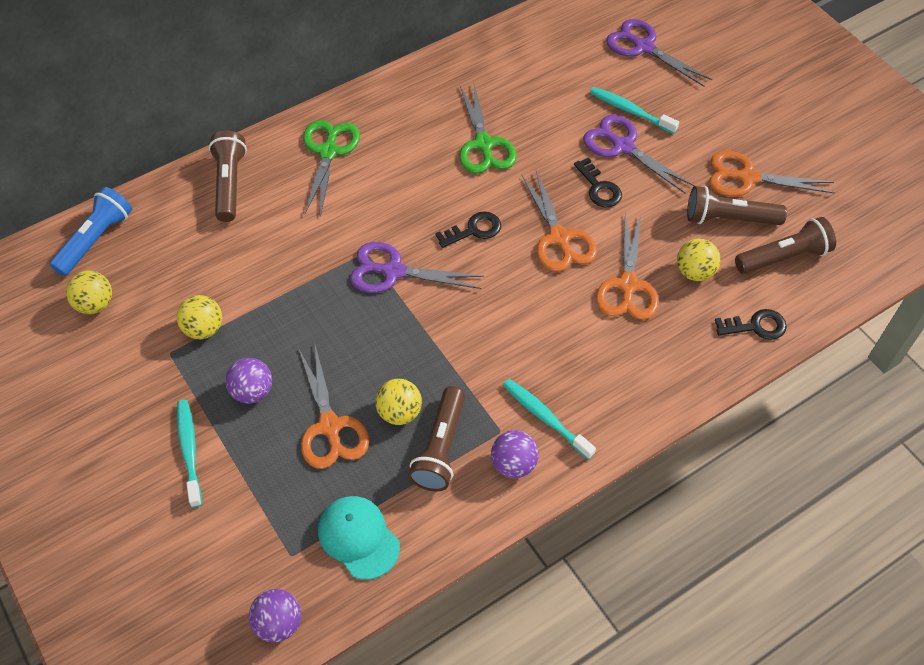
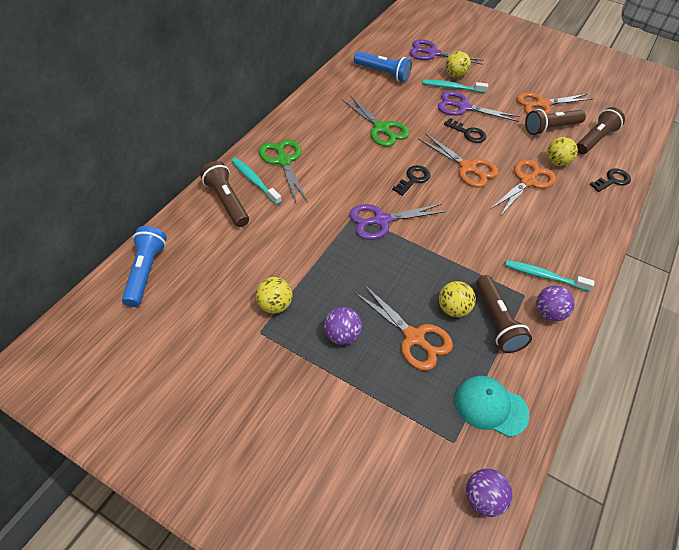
camera: 30 degrees left, 5 degrees down
(95, 304) = (175, 319): yellow ball -> yellow ball (455, 75)
(189, 450) = (324, 398): turquoise toothbrush -> turquoise toothbrush (254, 181)
(546, 60) = (383, 73): none -> blue flashlight
(627, 285) = (527, 181): orange scissors -> orange scissors turned 120 degrees counterclockwise

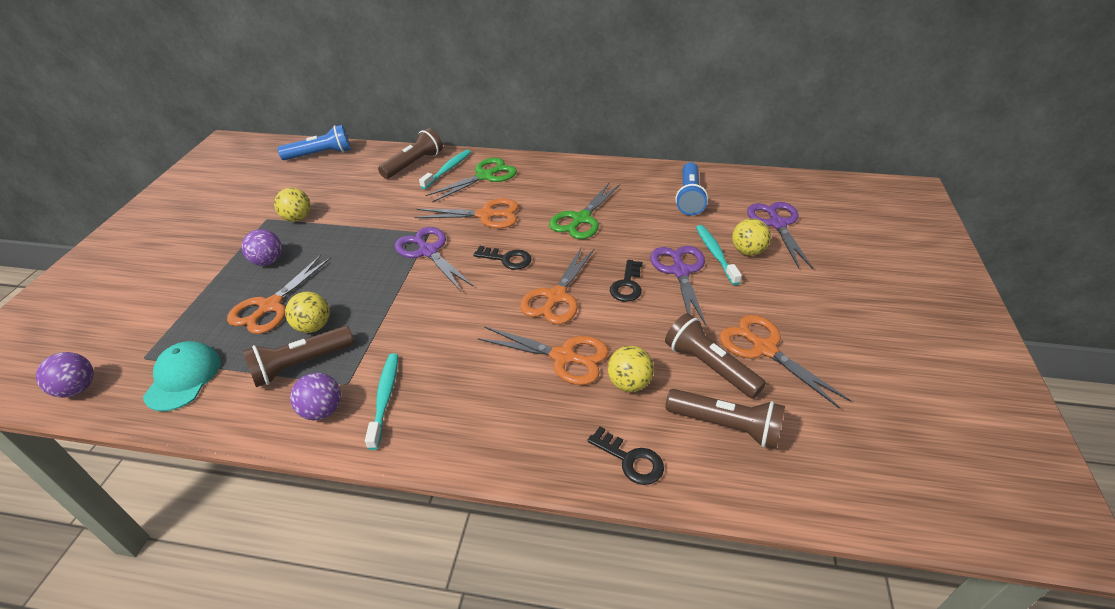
camera: 75 degrees right, 10 degrees down
(346, 176) = (486, 215): none -> orange scissors

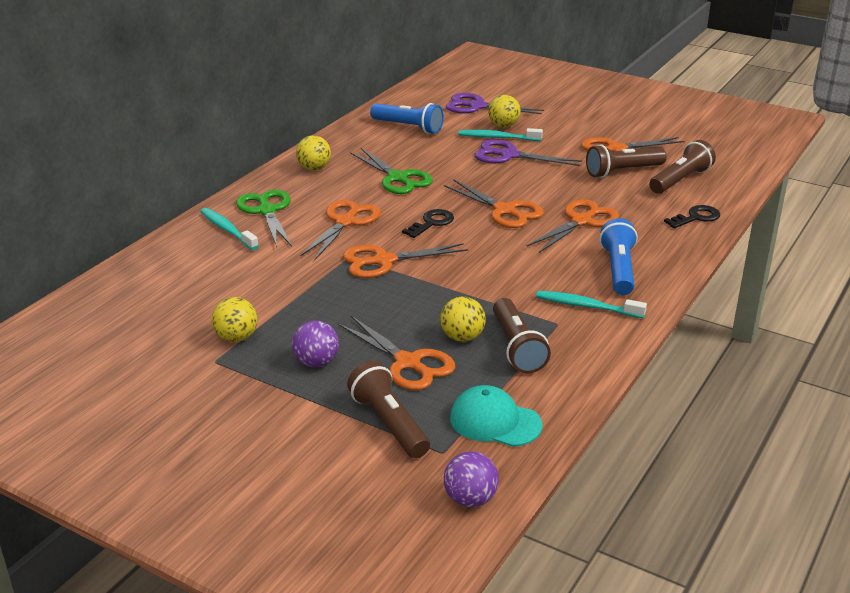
camera: 70 degrees left, 10 degrees down
(320, 154) = (81, 312): blue flashlight -> blue flashlight (619, 269)
(322, 410) = (586, 339): purple ball -> none
(414, 164) = (190, 249): brown flashlight -> brown flashlight (389, 423)
(428, 251) = (384, 261): purple scissors -> orange scissors
(627, 285) = (511, 179): black key -> none
(629, 383) = (624, 202): yellow ball -> yellow ball (314, 168)

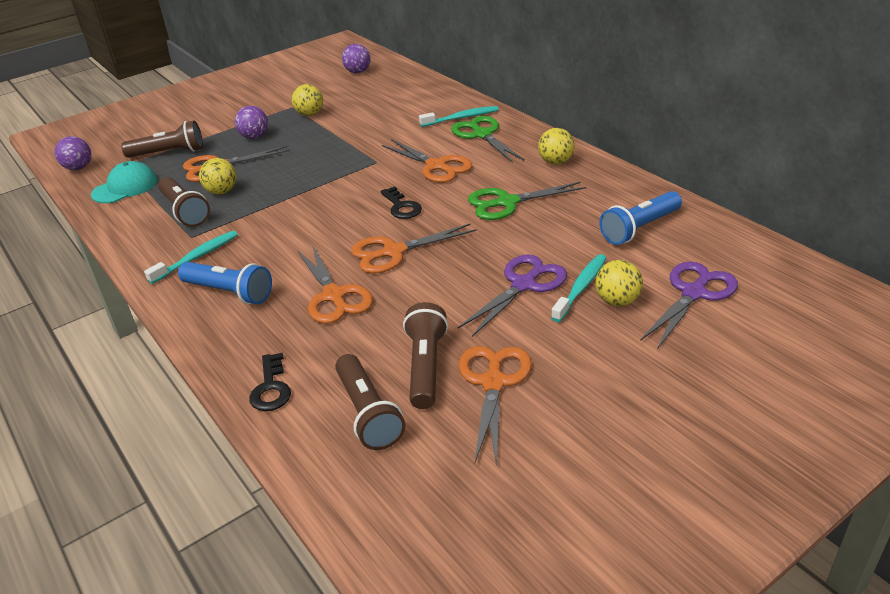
camera: 115 degrees right, 5 degrees up
(79, 338) = (358, 72): none -> purple ball
(267, 211) = (482, 135): green scissors -> green scissors turned 120 degrees counterclockwise
(384, 261) = (356, 175): orange scissors -> none
(517, 347) = (185, 211): brown flashlight -> brown flashlight turned 135 degrees counterclockwise

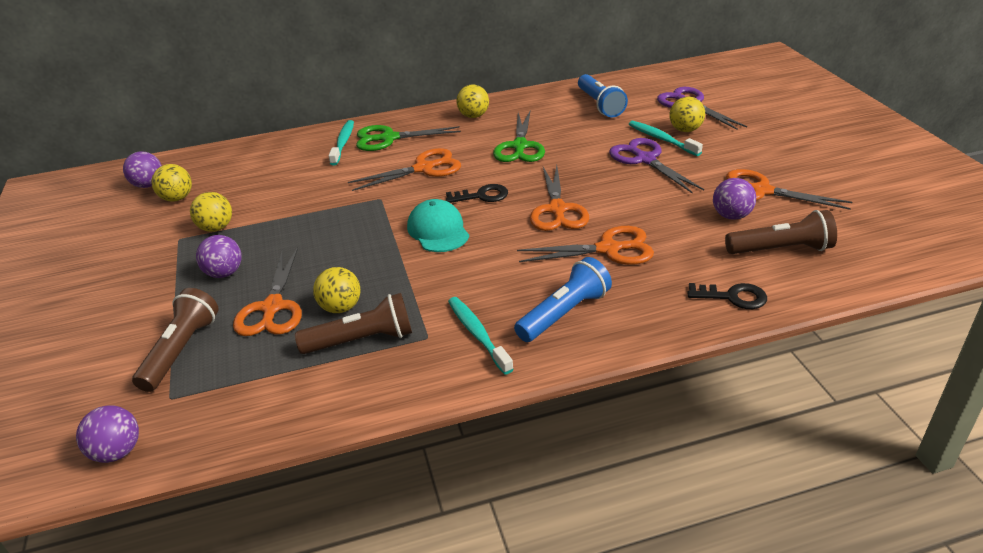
camera: 70 degrees left, 0 degrees up
(125, 187) = (240, 396): turquoise cap -> turquoise cap (438, 230)
(344, 87) = (177, 198): none -> yellow ball
(426, 366) = (731, 216): brown flashlight -> purple ball

